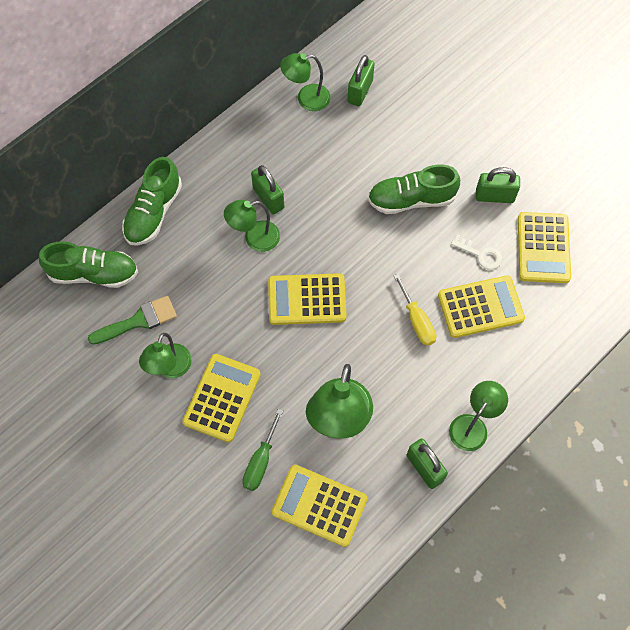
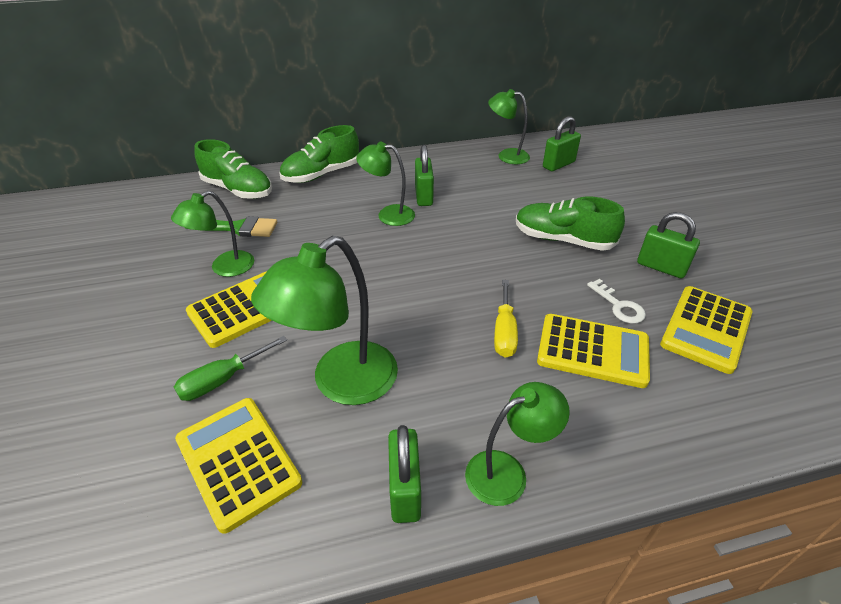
camera: 30 degrees right, 25 degrees down
(307, 300) = (398, 270): yellow calculator -> none

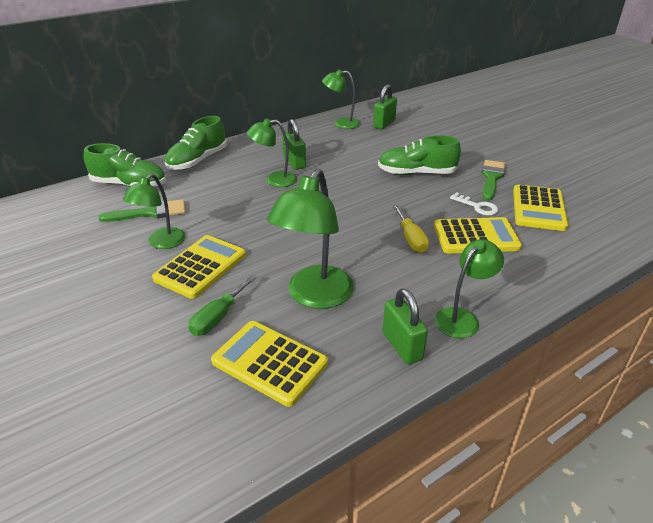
camera: 20 degrees left, 5 degrees down
(661, 267) = (491, 178): green padlock -> green brush

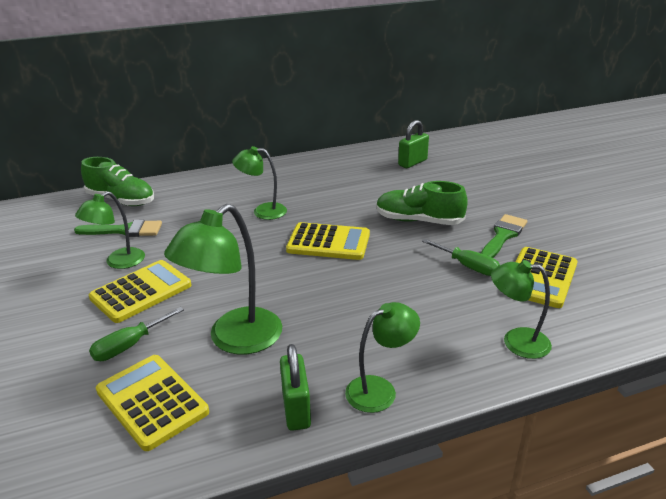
camera: 15 degrees right, 5 degrees down
(197, 161) = (198, 183): green shoe -> none
(294, 162) = (293, 195): green padlock -> none
(341, 124) = (366, 158): green lamp -> green lamp (516, 341)
(410, 238) = (371, 292): yellow screwdriver -> none
(475, 236) = (447, 300): yellow calculator -> yellow calculator (328, 242)
(477, 206) = (468, 266): white key -> green screwdriver

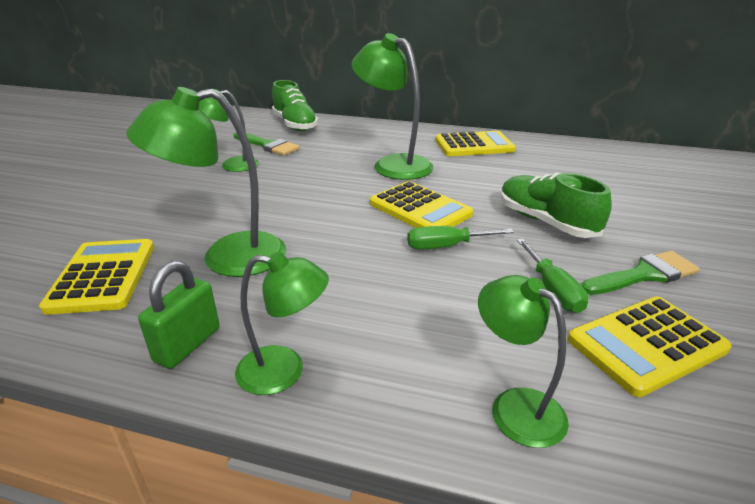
camera: 35 degrees right, 0 degrees up
(129, 345) = (152, 227): green screwdriver -> green screwdriver (446, 246)
(141, 292) = (216, 191): yellow calculator -> yellow calculator (474, 145)
(262, 211) = (393, 164): green lamp -> green lamp, size x1.61
(412, 163) = (607, 167): green padlock -> none

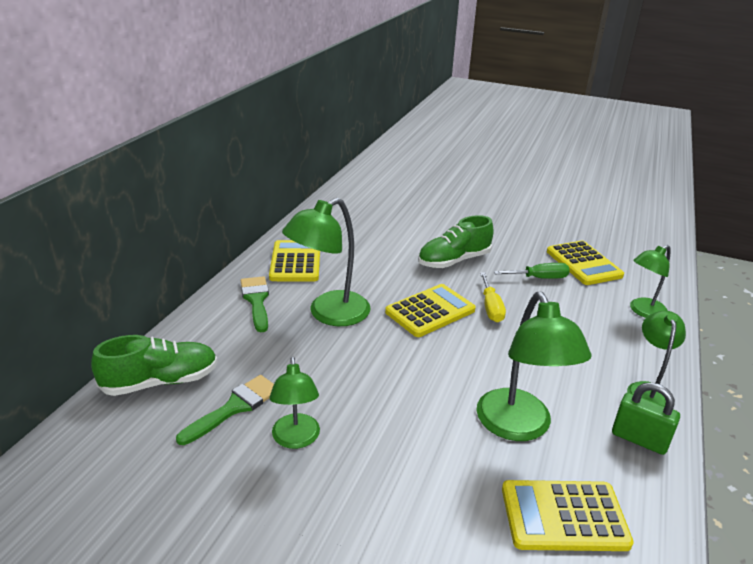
camera: 85 degrees left, 0 degrees up
(446, 246) = (491, 307): green screwdriver -> yellow screwdriver
(644, 275) = (518, 245): green brush -> green brush (256, 300)

